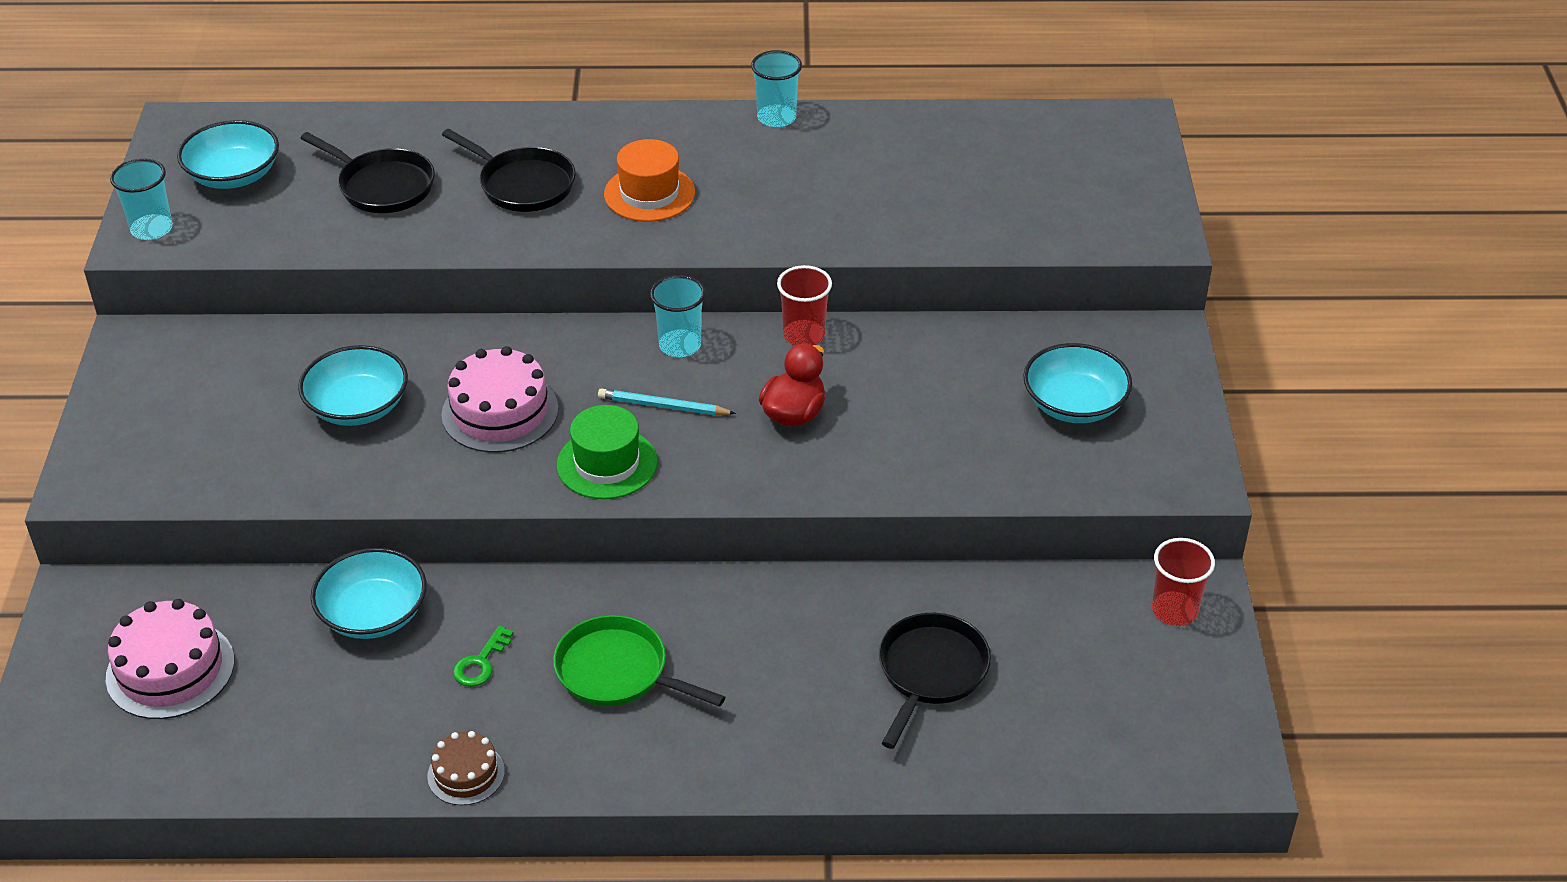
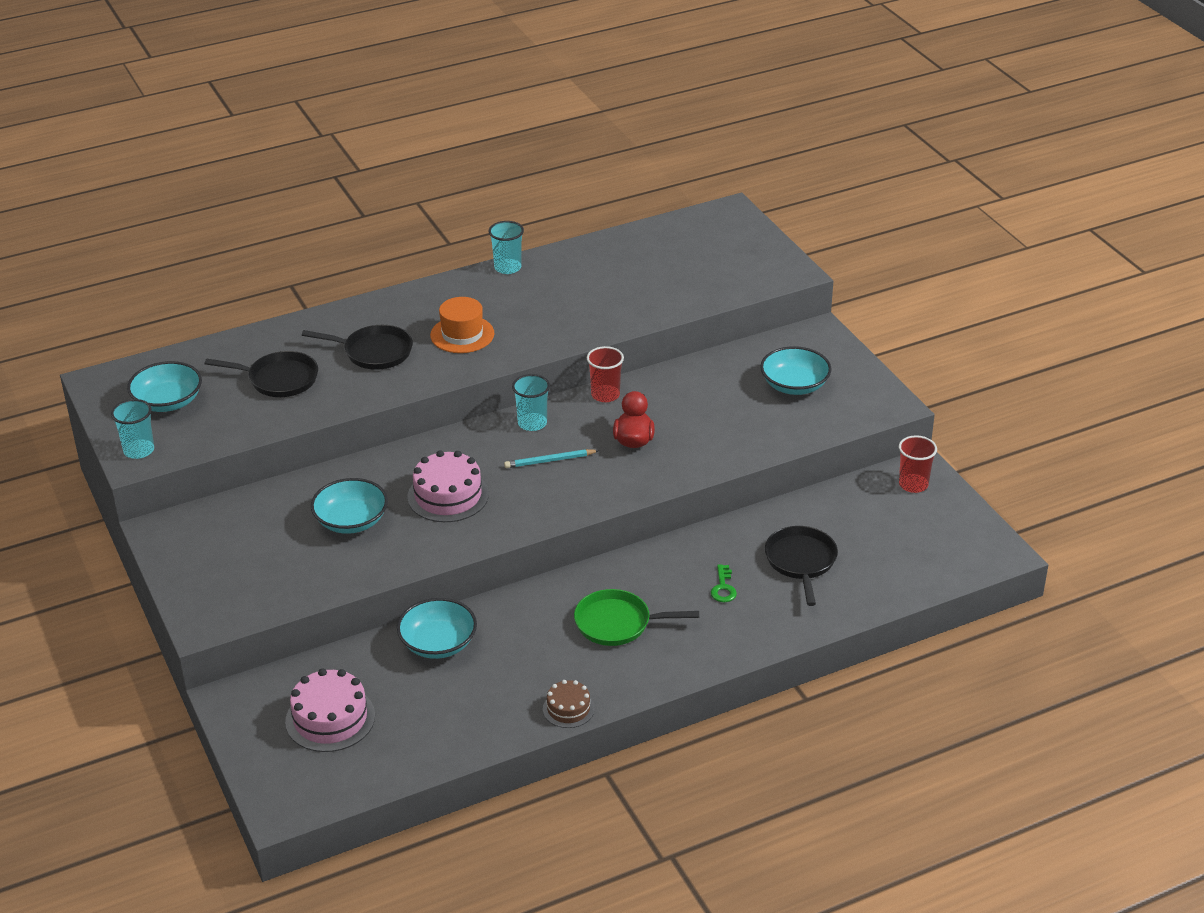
camera: 25 degrees left, 5 degrees down
(480, 663) = (529, 647): green key -> green key (723, 588)
(607, 463) = (540, 503): green hat -> none

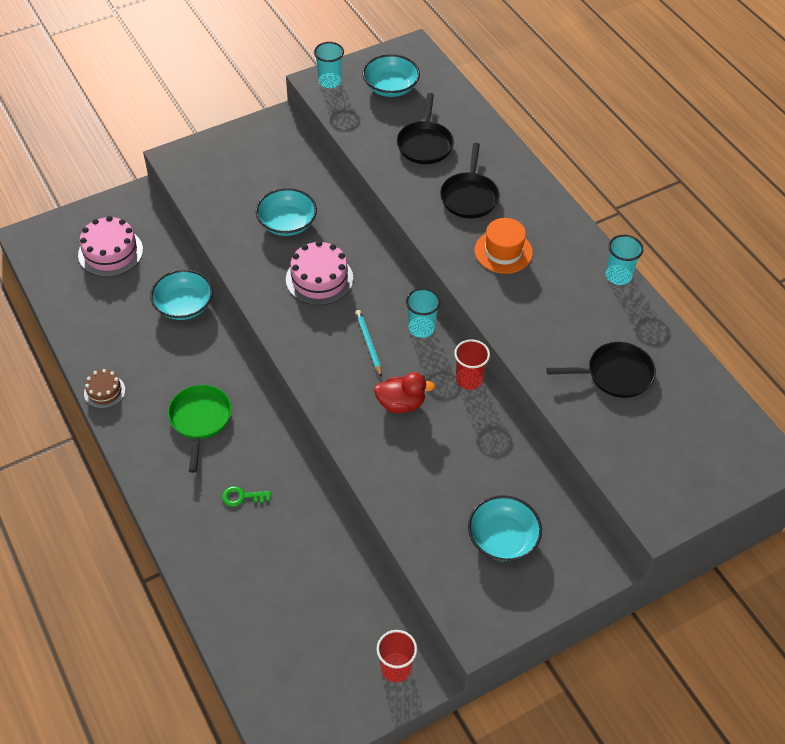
camera: 85 degrees right, 15 degrees up
(801, 562) = (276, 560): black pan -> black pan (615, 374)

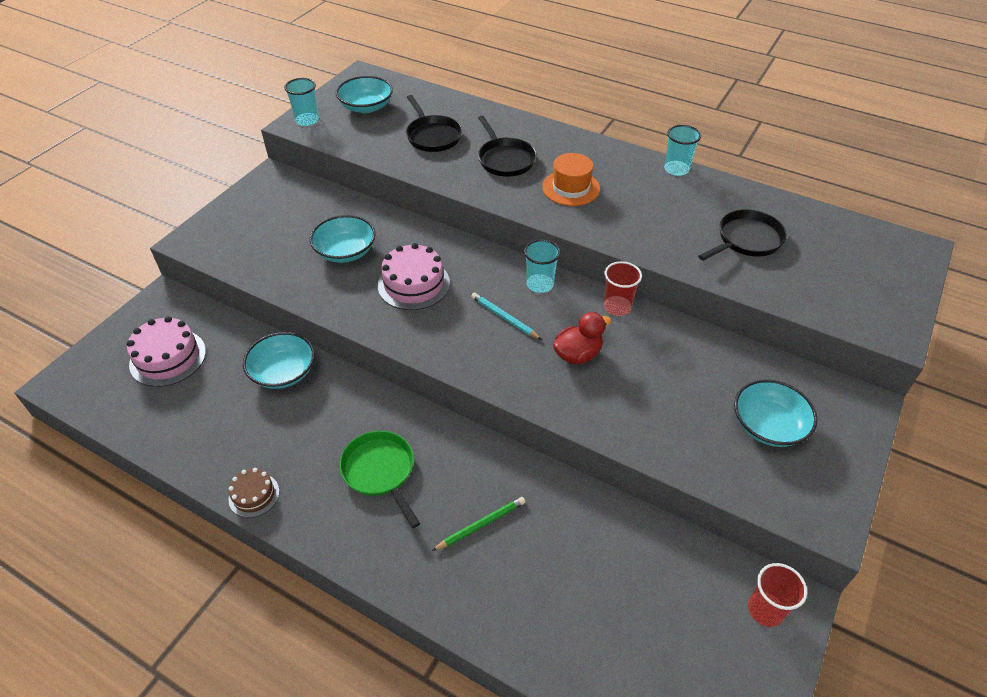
camera: 30 degrees left, 5 degrees down
(242, 497) = (481, 525): green key -> green pencil

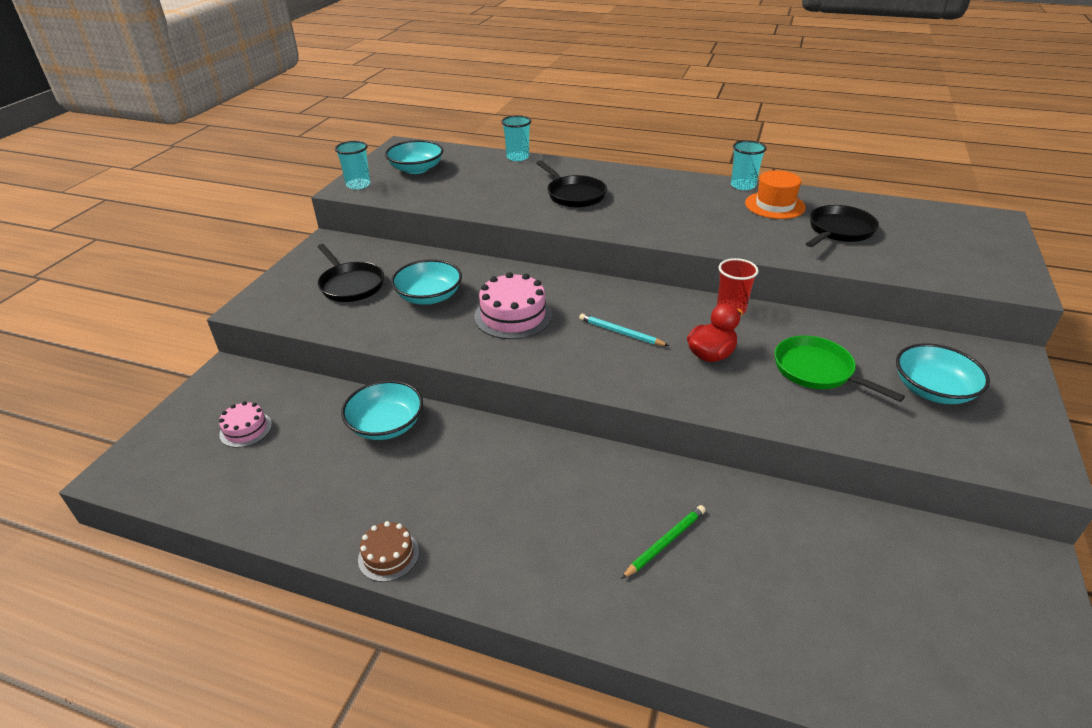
camera: 10 degrees left, 10 degrees down
(168, 357) = (246, 429): pink cake -> pink cake, size x0.58
(380, 471) = (530, 506): green pan -> green pan (817, 371)
(432, 136) = (493, 184): black pan -> black pan (350, 285)
(540, 284) = (644, 300): turquoise cup -> turquoise cup (517, 157)
(571, 188) = (649, 209): orange hat -> orange hat (774, 205)
(765, 610) = (1008, 575): red cup -> none

